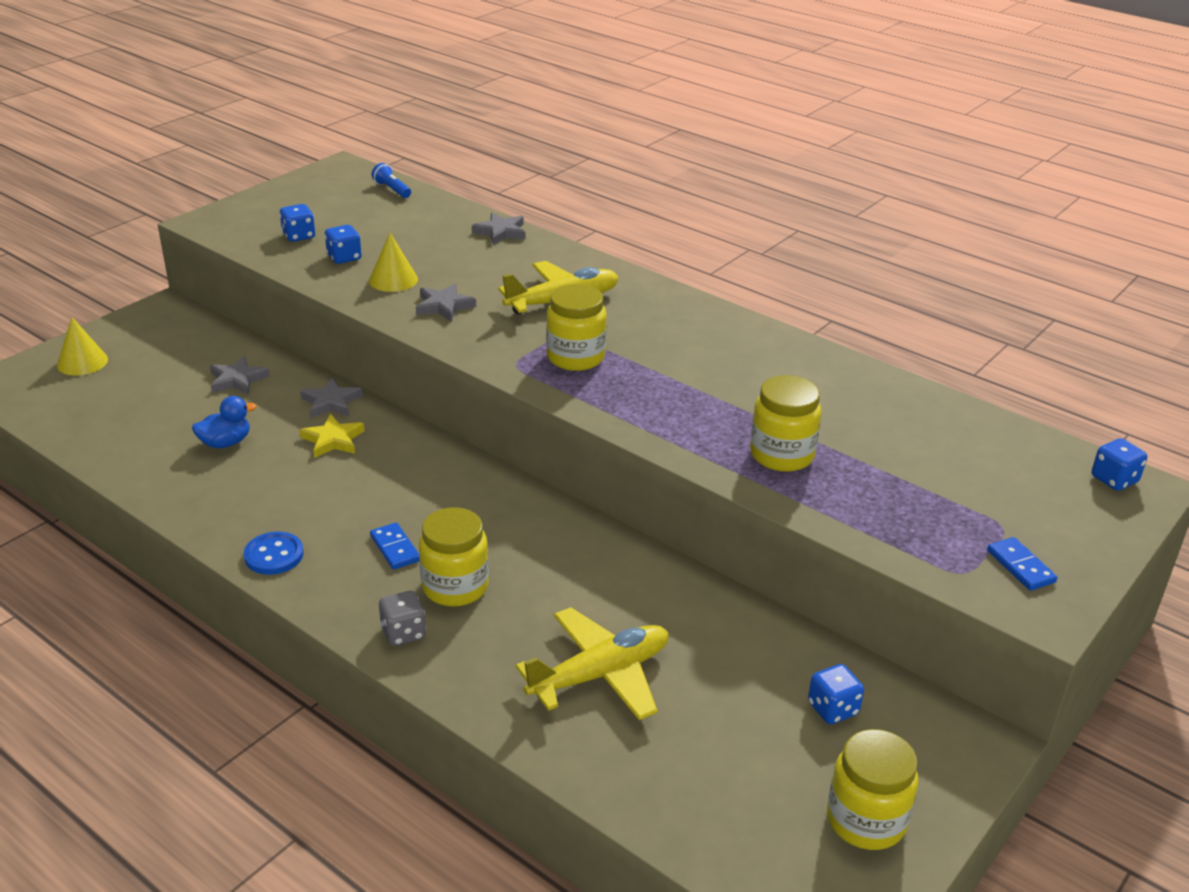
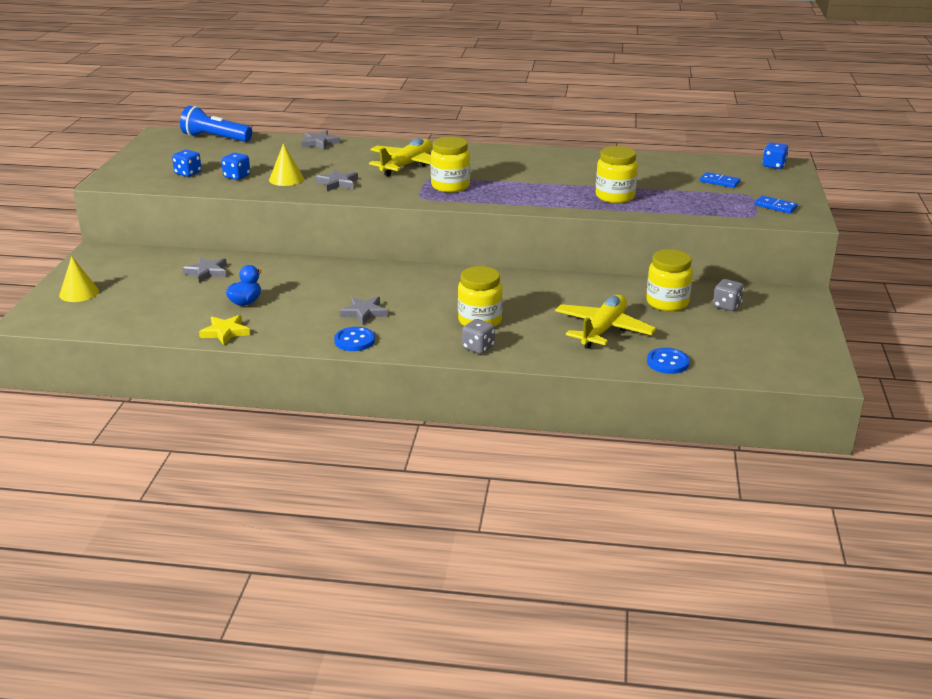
camera: 30 degrees left, 5 degrees down
(331, 402) = (287, 266): grey star -> grey star (364, 313)
(333, 440) = (314, 282): yellow star -> yellow star (225, 332)
(392, 189) = (215, 138): blue flashlight -> blue flashlight, size x1.90
(395, 548) = (422, 316): blue domino -> blue domino (719, 182)
(625, 779) = (667, 362): none -> blue button
(833, 709) = (726, 306): blue dice -> grey dice
(866, 820) = (789, 338): yellow jar -> yellow jar (667, 302)

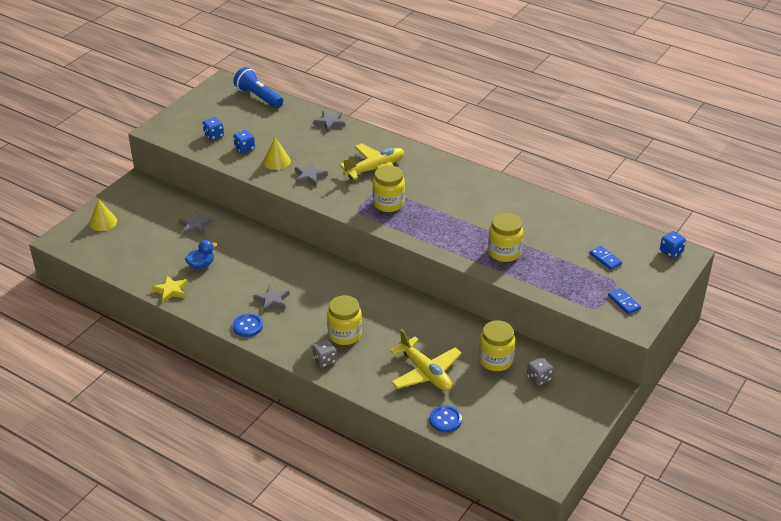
camera: 25 degrees right, 10 degrees up
(603, 330) = (425, 372): yellow plane -> yellow plane turned 90 degrees clockwise

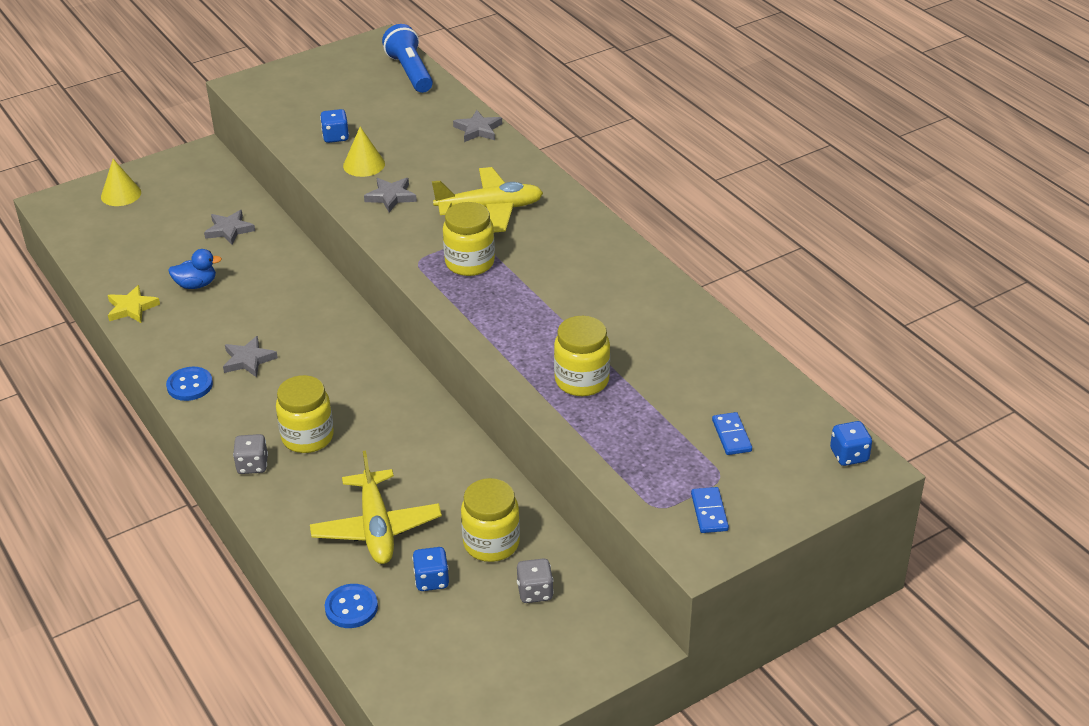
camera: 25 degrees right, 0 degrees up
(214, 135) = (310, 110): blue dice -> blue dice (431, 580)

